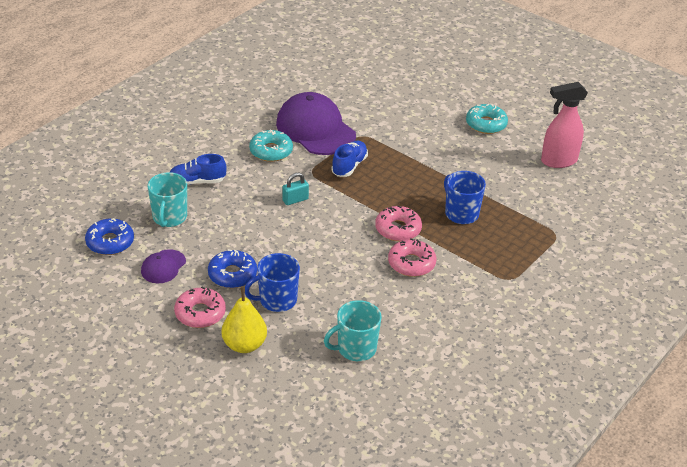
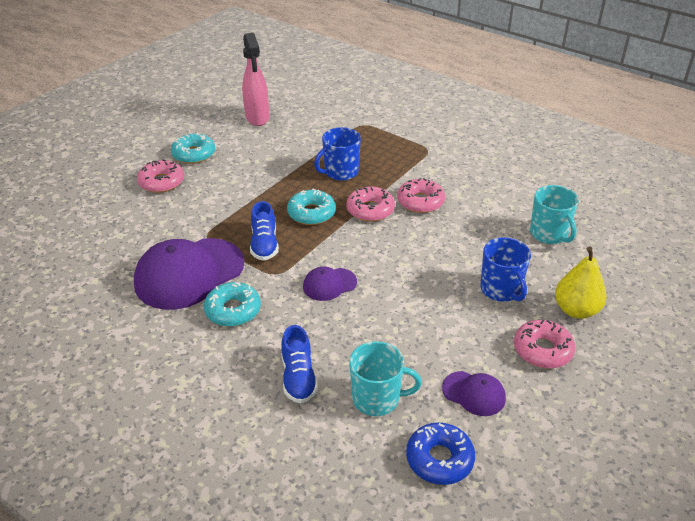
camera: 90 degrees left, 0 degrees up
(232, 275) = (471, 328): blue donut -> none
(295, 200) = (329, 284): turquoise padlock -> purple cap
(349, 166) = (264, 244): blue shoe -> blue shoe turned 120 degrees counterclockwise
(393, 193) = (311, 213): none -> turquoise donut
(439, 109) = (161, 182): none -> pink donut

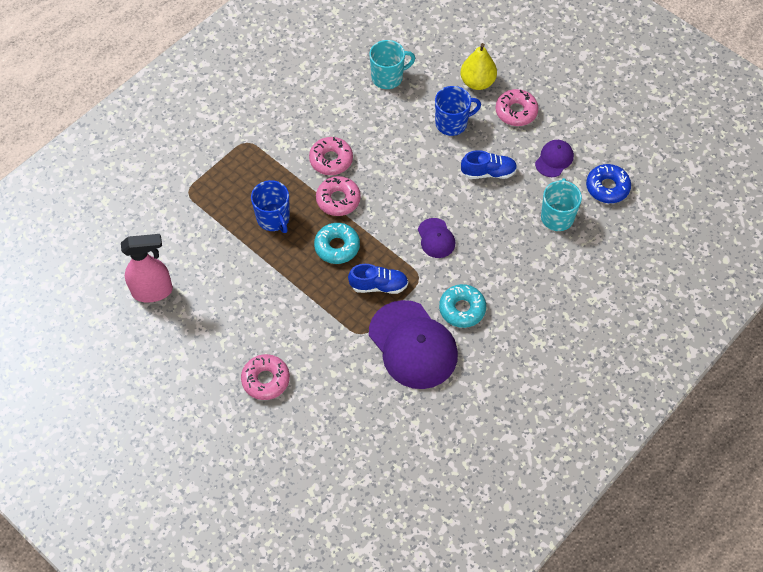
camera: 85 degrees left, 20 degrees up
(194, 154) = (217, 352): turquoise donut -> none
(298, 377) = (536, 264): blue shoe -> blue shoe (488, 172)

